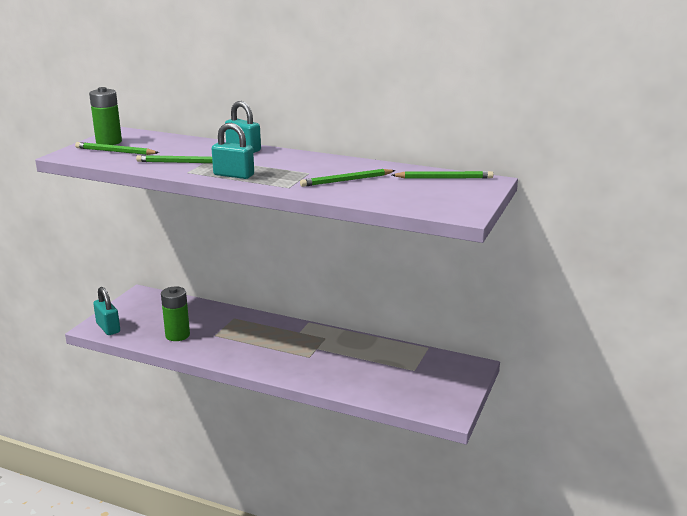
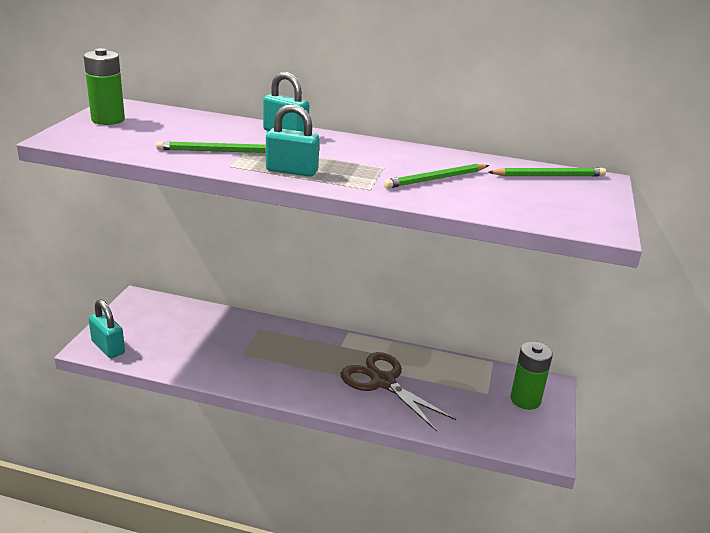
camera: 10 degrees left, 5 degrees up
(115, 151) = (122, 134): green pencil -> none
(177, 335) = (197, 355): green battery -> green battery (525, 400)
(326, 359) = (383, 382): none -> brown scissors

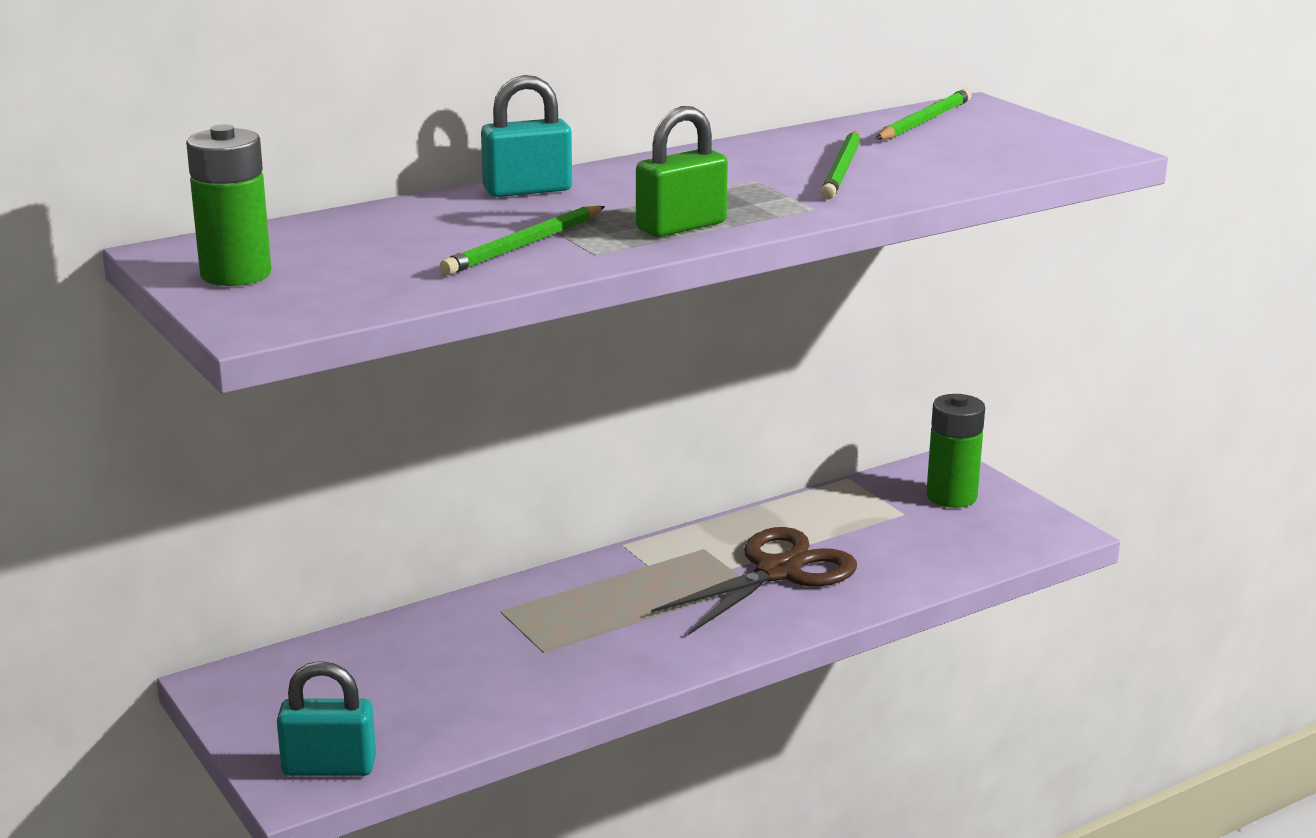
camera: 45 degrees left, 5 degrees down
(292, 171) = (681, 226): turquoise padlock -> green padlock
(383, 382) = (778, 572): brown scissors -> brown scissors turned 135 degrees clockwise

